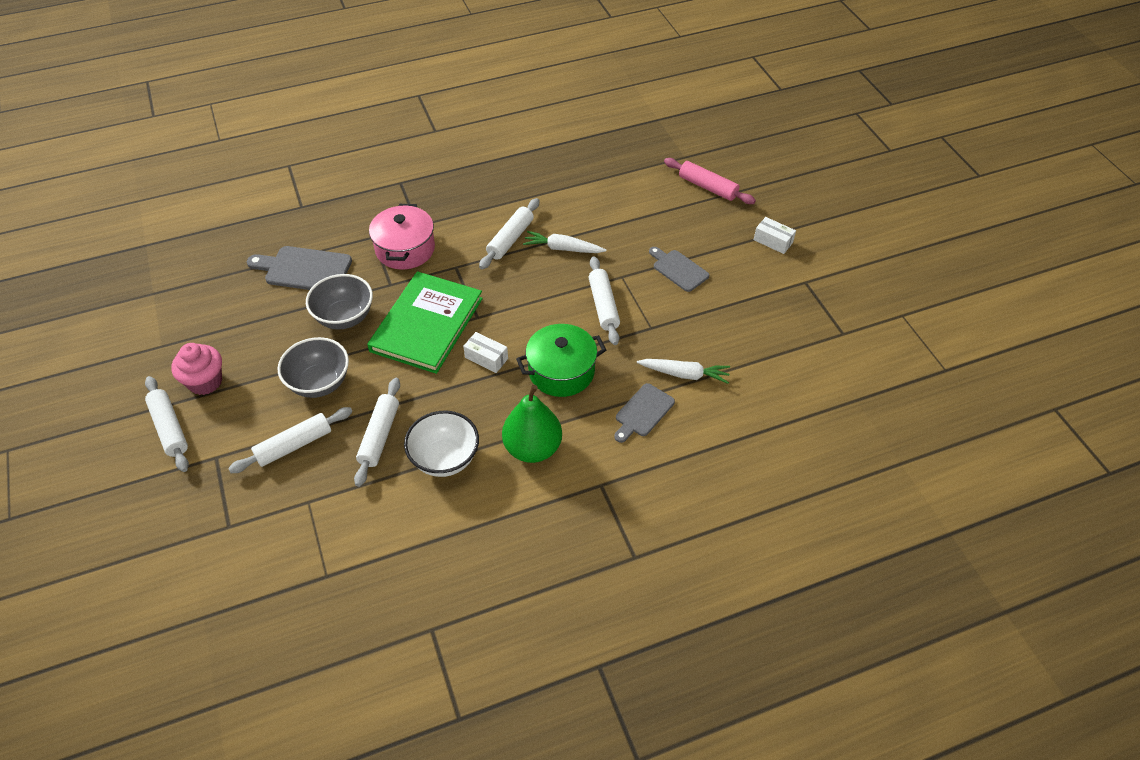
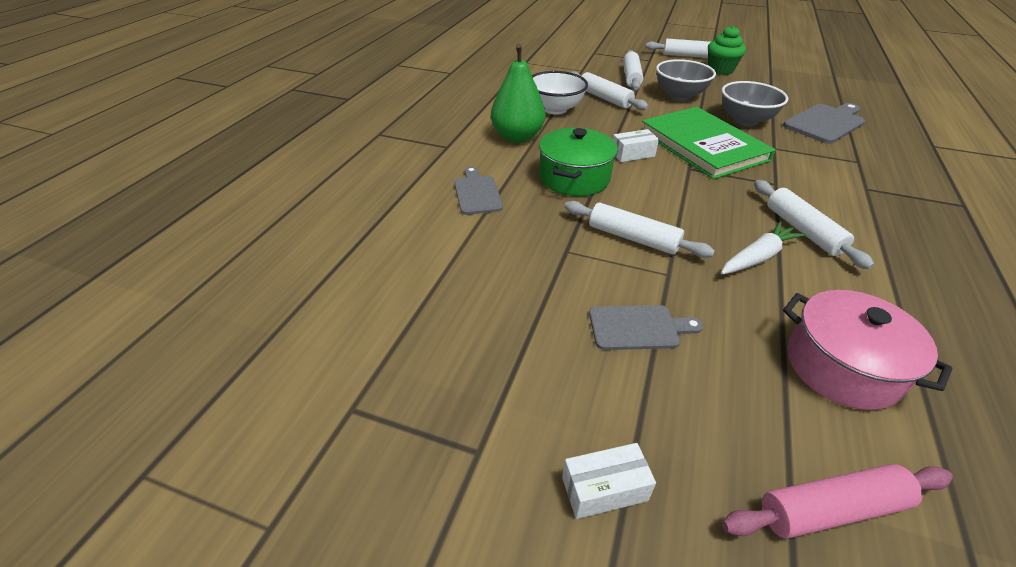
camera: 130 degrees right, 10 degrees down
(205, 382) = (720, 70): pink cupcake -> green cupcake
(405, 249) = (826, 169): pink pot -> pink pot (842, 367)
(684, 374) = (482, 237): white carrot -> none

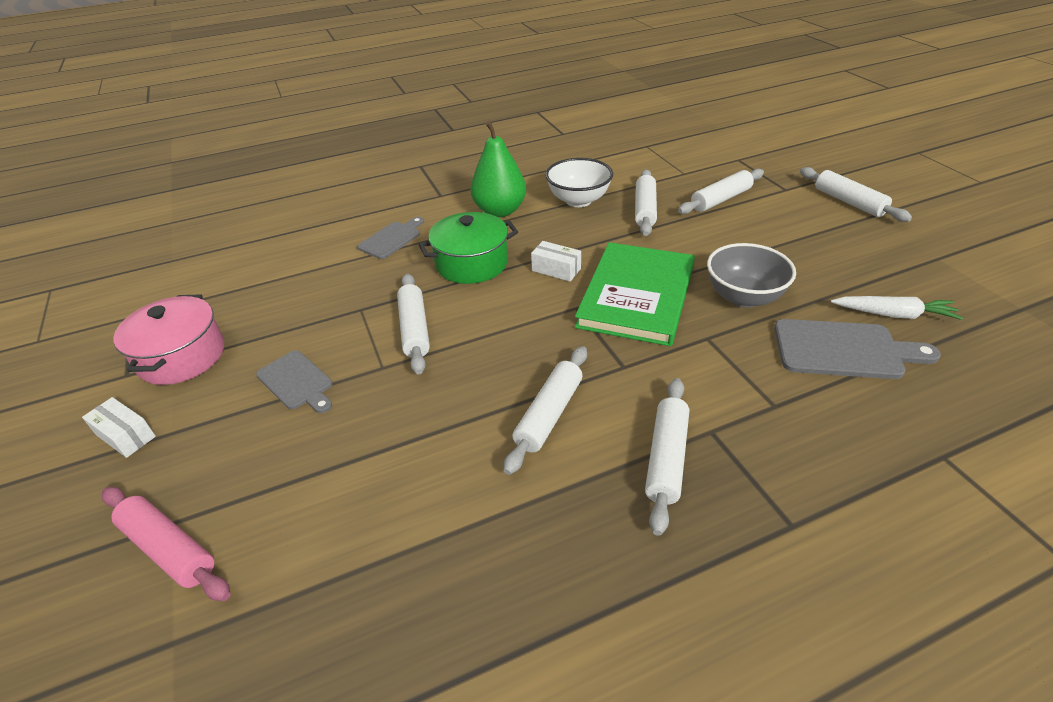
camera: 50 degrees right, 0 degrees up
(679, 96) = (729, 239): grey bowl -> none
(720, 70) = (851, 233): green cupcake -> none
(758, 257) = (464, 403): white carrot -> white carrot (893, 314)
(842, 367) = (343, 507): pink pot -> pink pot (182, 356)
(881, 212) = (666, 458): none -> white rolling pin

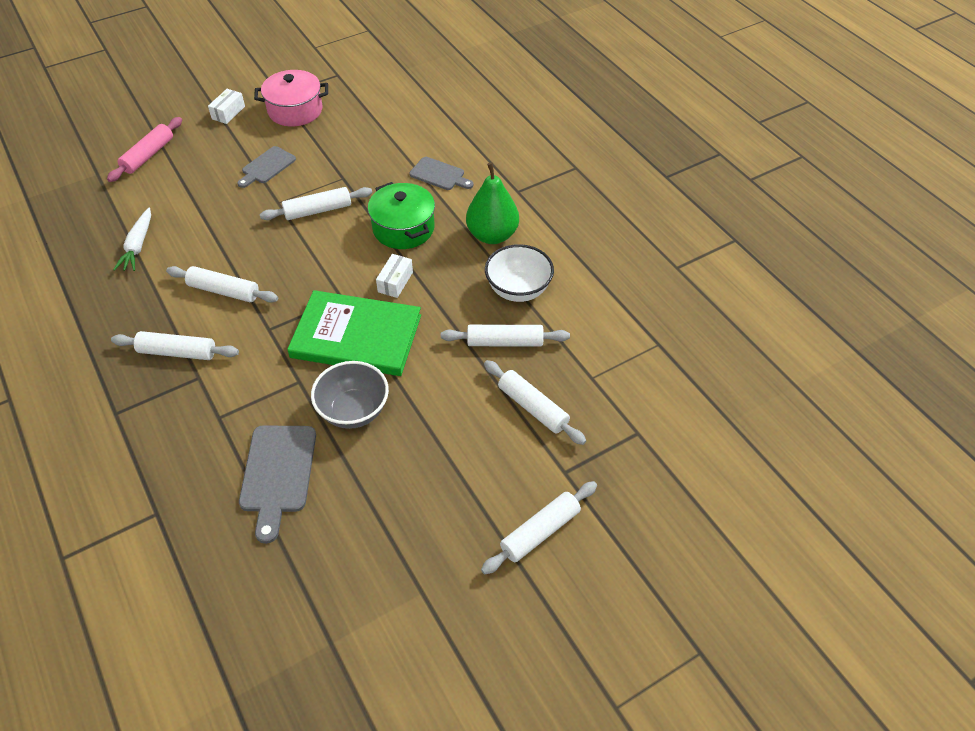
camera: 80 degrees right, 10 degrees up
(893, 314) = (324, 524): white carrot -> white carrot (138, 246)

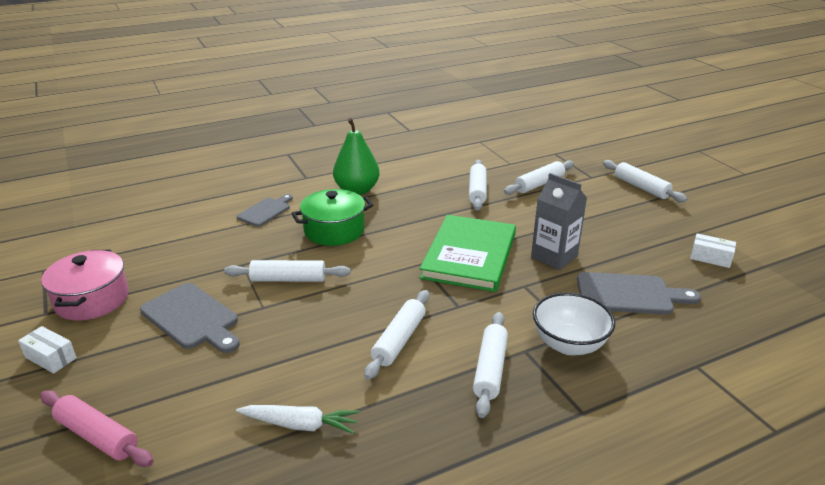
camera: 85 degrees left, 20 degrees down
(267, 166) = (192, 318): grey cutting board -> grey cutting board, size x1.52
(318, 210) = (288, 279): white rolling pin -> white rolling pin turned 75 degrees counterclockwise
(354, 411) = (554, 257): grey bowl -> grey carton
(395, 282) = (404, 235): white box -> white box (710, 258)
(518, 290) = (422, 183): white bowl -> white bowl (569, 344)

